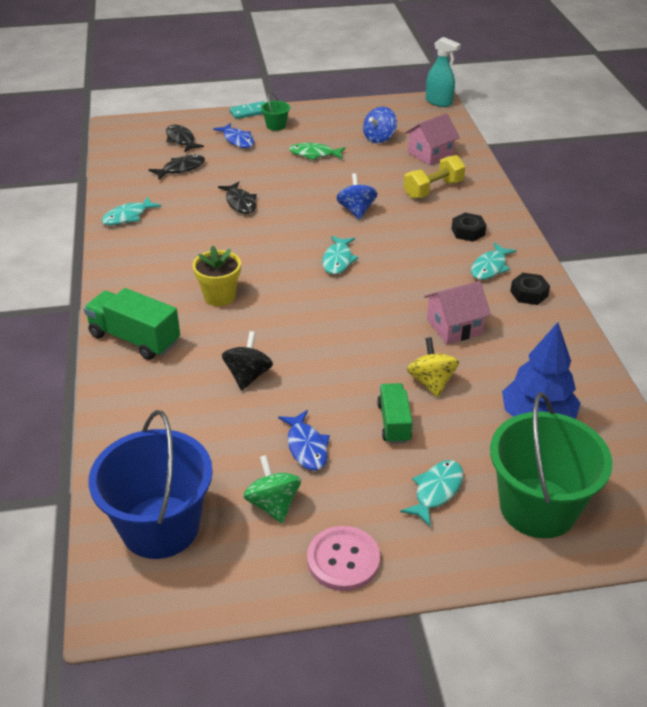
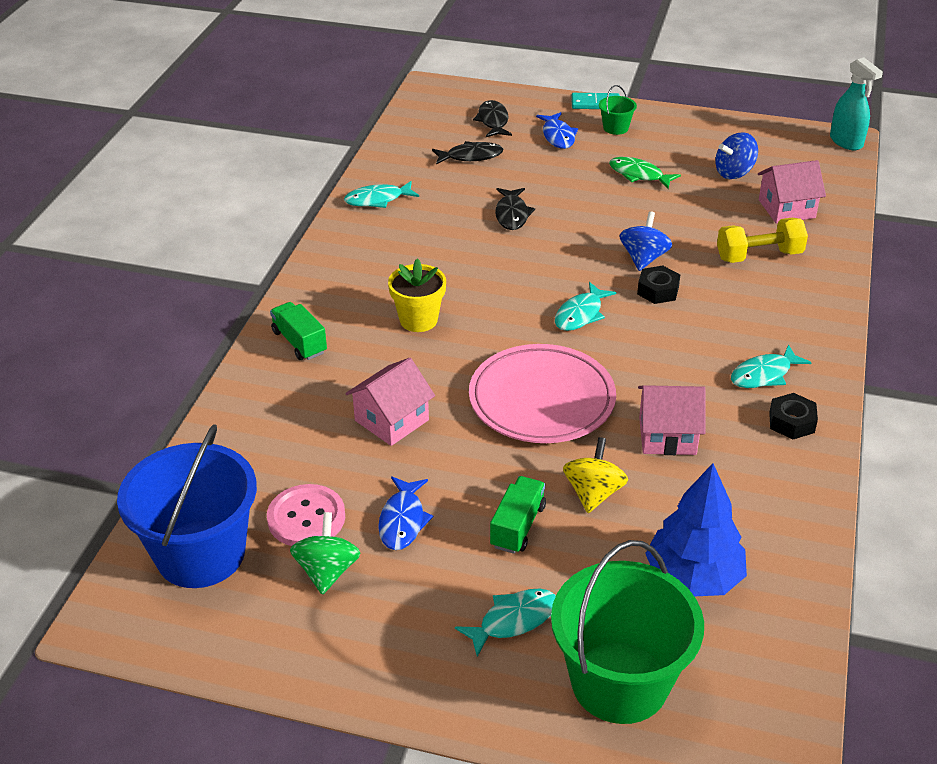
camera: 25 degrees right, 0 degrees up
(134, 339) = (299, 342): green truck -> green truck, size x0.64
(248, 376) = (391, 420): black spinning top -> pink house
(343, 560) = (361, 658): pink button -> pink button (306, 518)
(350, 328) = (541, 400): none -> pink plate
(468, 232) = (767, 322): black nut -> black nut (658, 290)

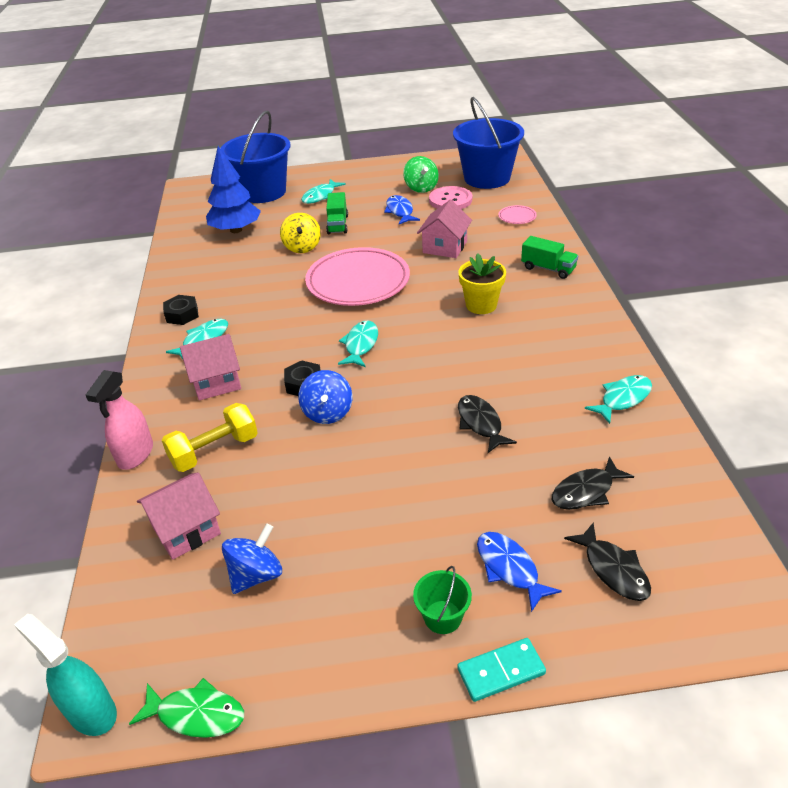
camera: 160 degrees right, 0 degrees up
(247, 441) = (517, 217): none -> pink plate
(619, 682) = (263, 192): green bucket -> blue bucket
(639, 175) = (374, 528): green fish -> green fish (196, 714)
(667, 435) = (266, 285): pink house -> pink house (216, 382)
(836, 272) = (135, 455): none -> pink spray bottle

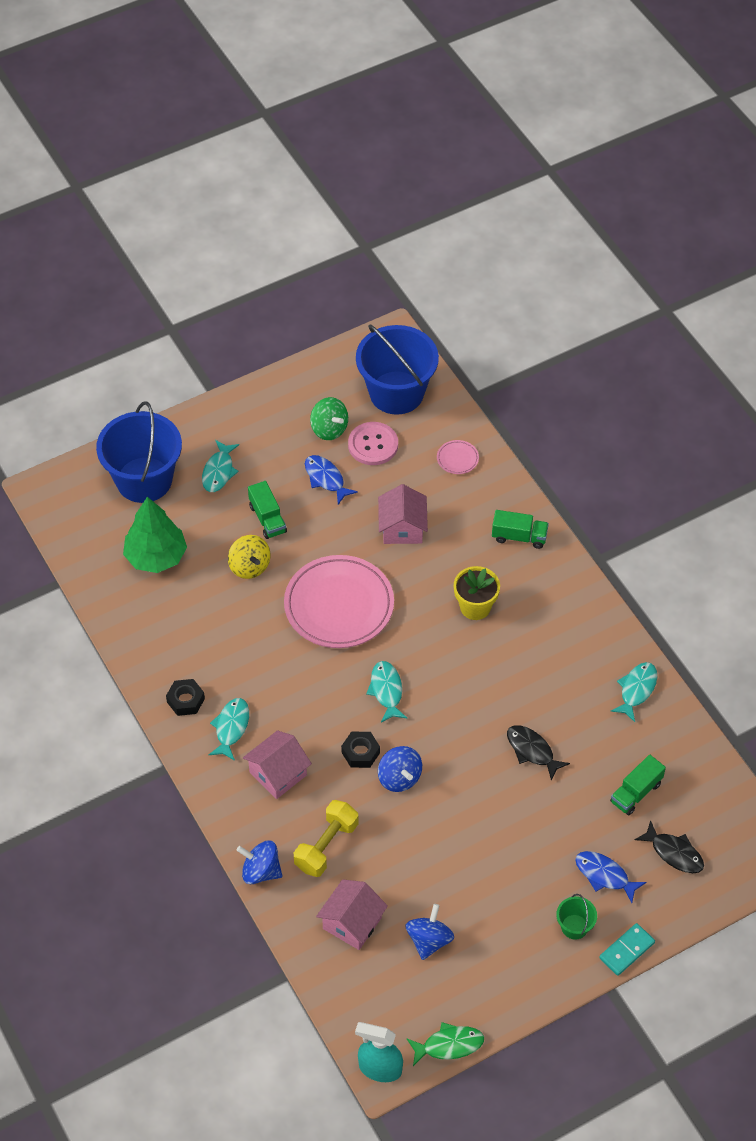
camera: 25 degrees left, 15 degrees up
(135, 455) = (261, 871): pink spray bottle -> blue spinning top
(236, 230) = (156, 556): blue tree -> green tree
(586, 491) = (636, 792): black fish -> green truck

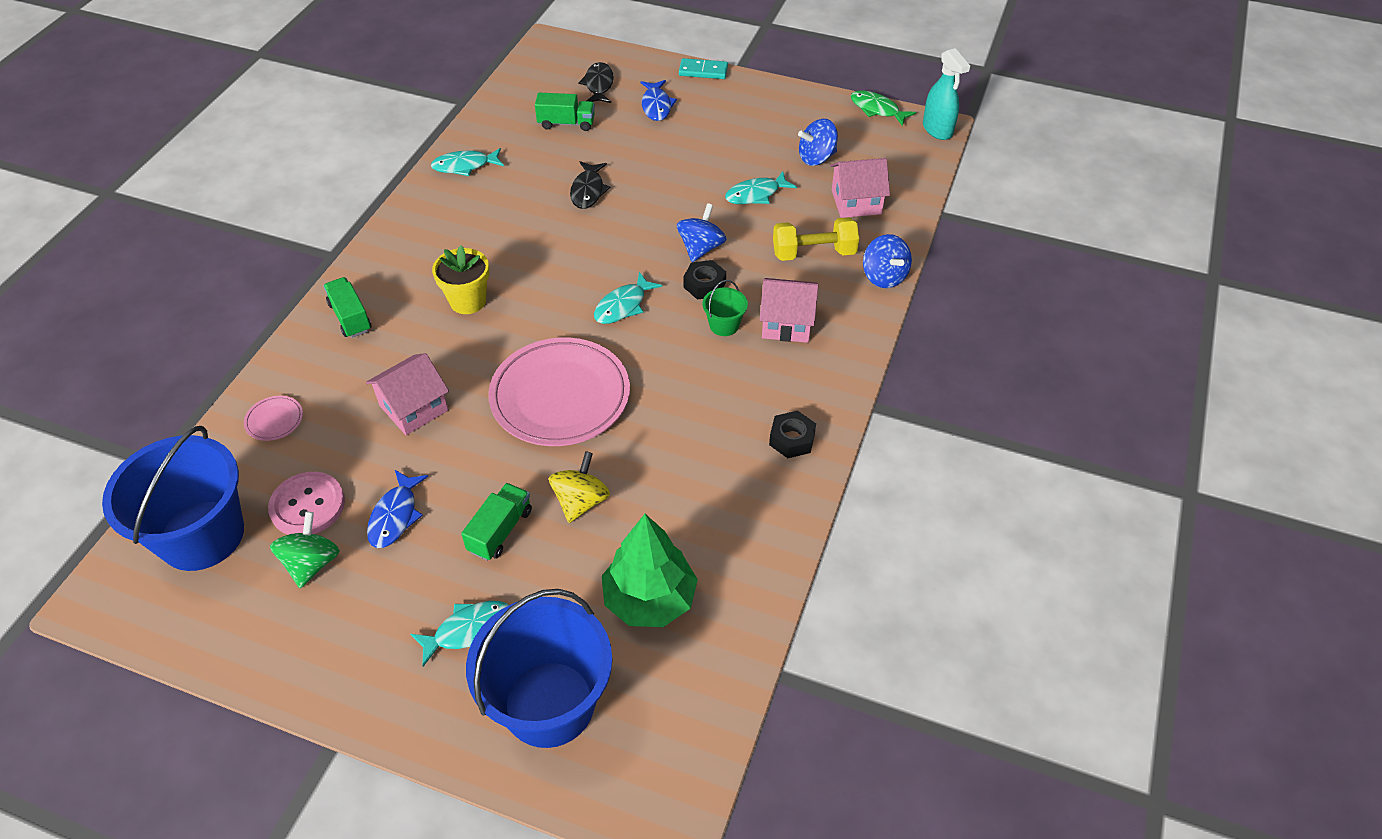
camera: 130 degrees left, 5 degrees down
(231, 727) = (780, 385): turquoise fish -> turquoise fish (756, 194)
(574, 927) = (715, 100): green bucket -> green bucket (724, 325)

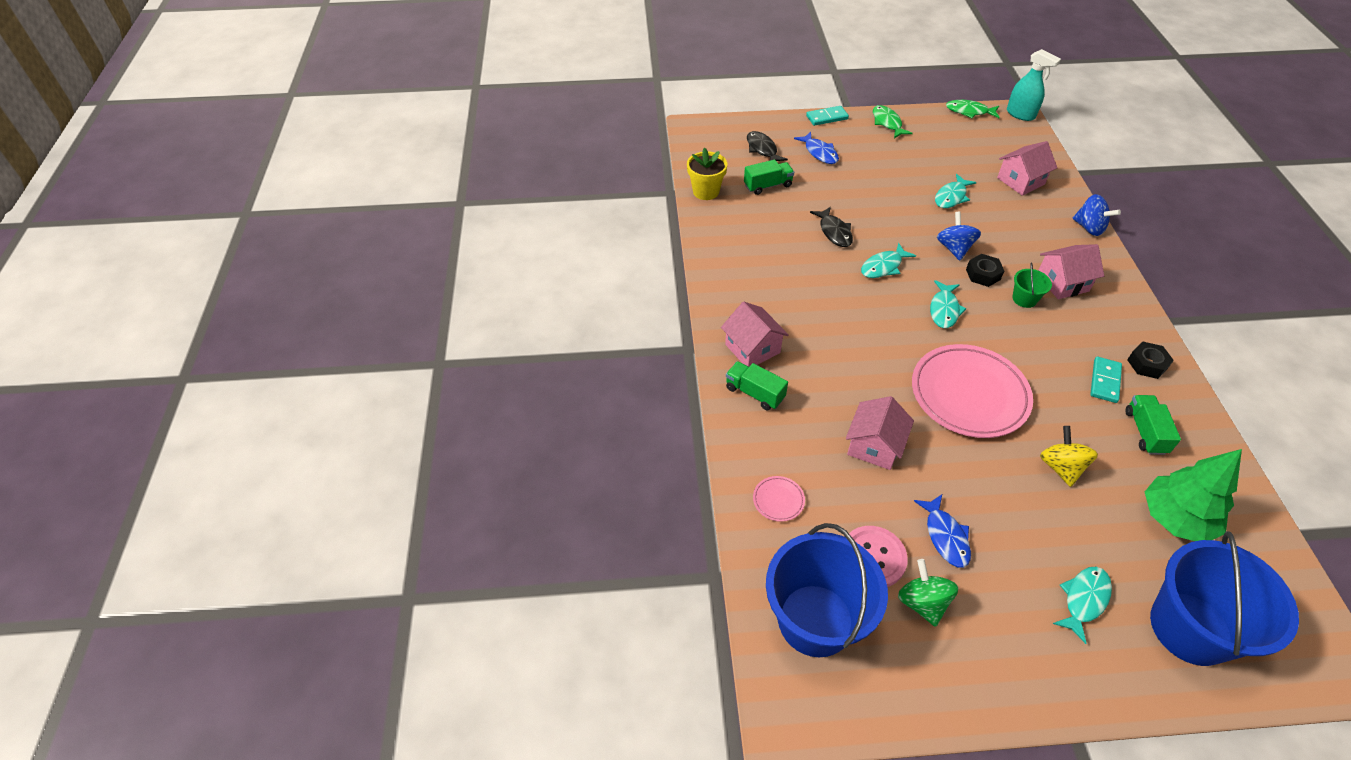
camera: 25 degrees left, 0 degrees up
(390, 275) = (752, 348): none -> pink house
(465, 166) = (724, 242): turquoise fish -> turquoise fish (883, 266)
(468, 301) = (831, 347): yellow flower pot -> yellow flower pot (706, 191)
(500, 531) = (1029, 514): green truck -> green truck (1145, 432)
(723, 438) = (1104, 381): none -> turquoise domino
(766, 95) = (887, 123): none -> green fish
(813, 253) = (1030, 226): yellow dumbbell -> none
(816, 158) = (964, 158): blue spinning top -> none

